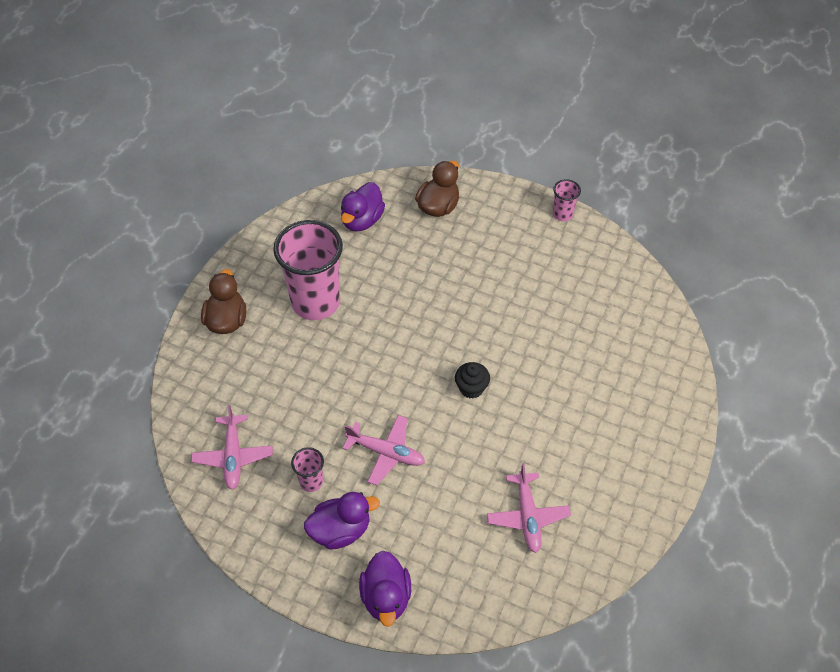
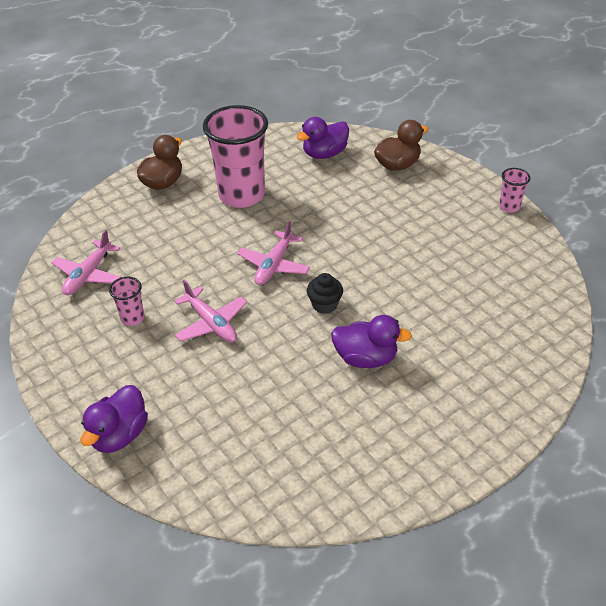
camera: 30 degrees right, 10 degrees down
(340, 530) = (125, 364): purple duck -> purple duck (365, 358)
(527, 516) = (298, 429): pink plane -> pink plane (274, 265)

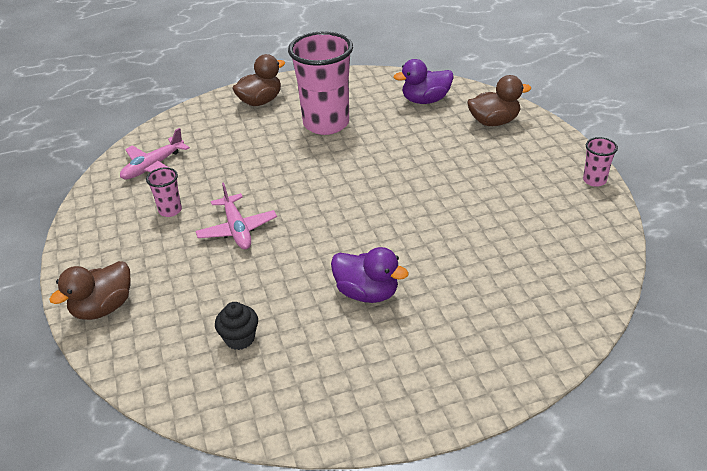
camera: 20 degrees right, 5 degrees down
(119, 435) = (103, 308): purple duck -> brown duck
(274, 265) = (323, 190): pink plane -> none
(324, 305) = (352, 235): black cupcake -> black cupcake (240, 338)

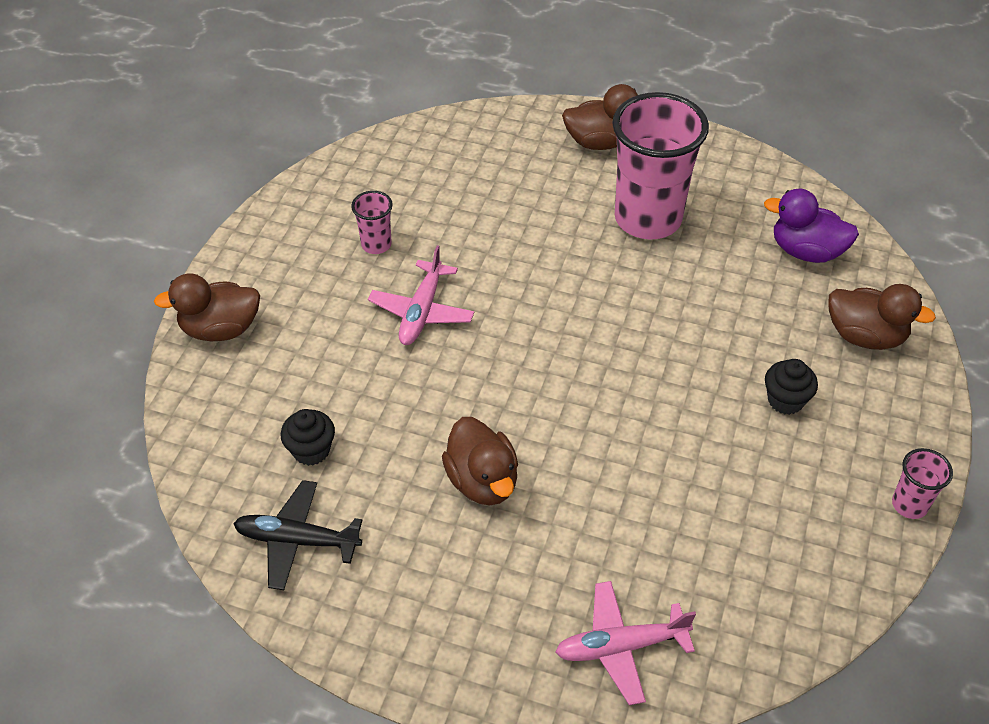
camera: 35 degrees right, 10 degrees up
(153, 166) = (406, 173): pink plane -> pink plane (620, 646)
(282, 393) = (297, 540): none -> black plane
(367, 293) = (482, 481): purple duck -> brown duck
(487, 168) = (785, 400): none -> black cupcake

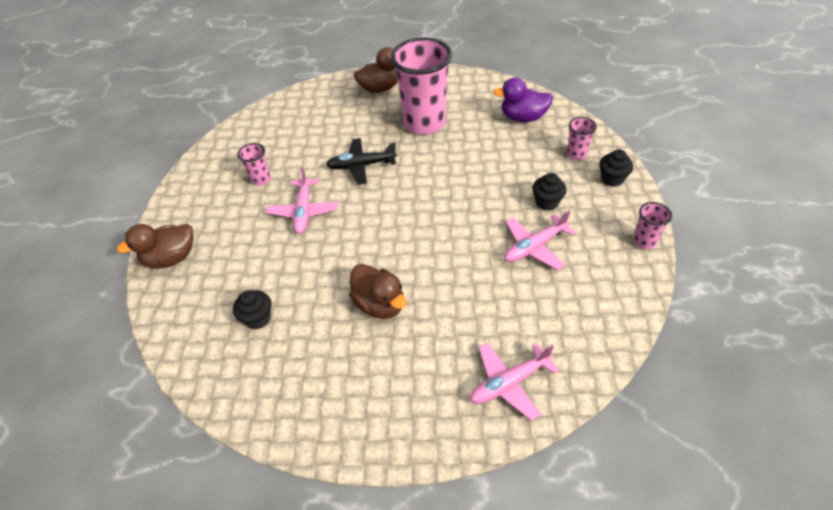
camera: 15 degrees left, 0 degrees up
(297, 540) = (266, 381): black plane -> black plane (361, 165)
(737, 464) = (534, 247): none -> pink plane
(865, 336) = (576, 154): brown duck -> pink cup
(904, 392) = (612, 179): none -> black cupcake

